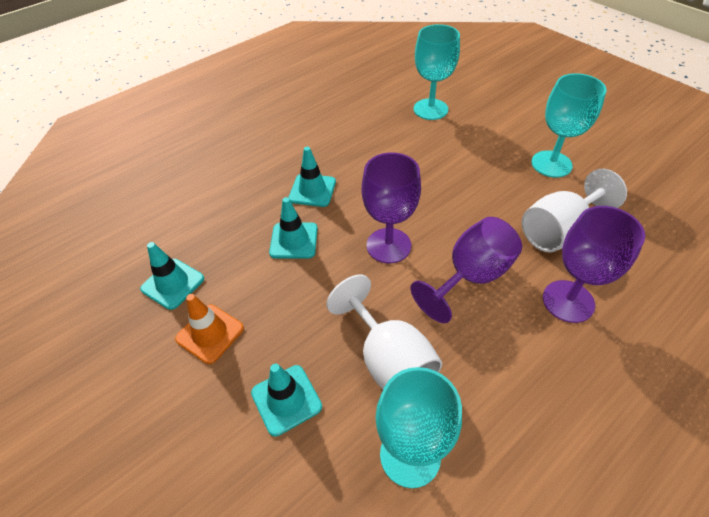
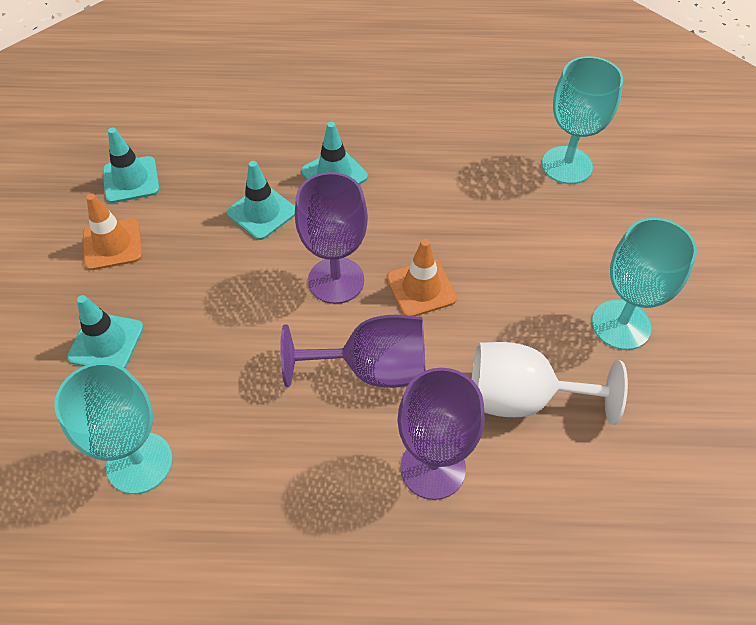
camera: 40 degrees right, 5 degrees up
(389, 360) = (212, 379): white goblet -> none
(439, 215) = (421, 288): none -> orange traffic cone

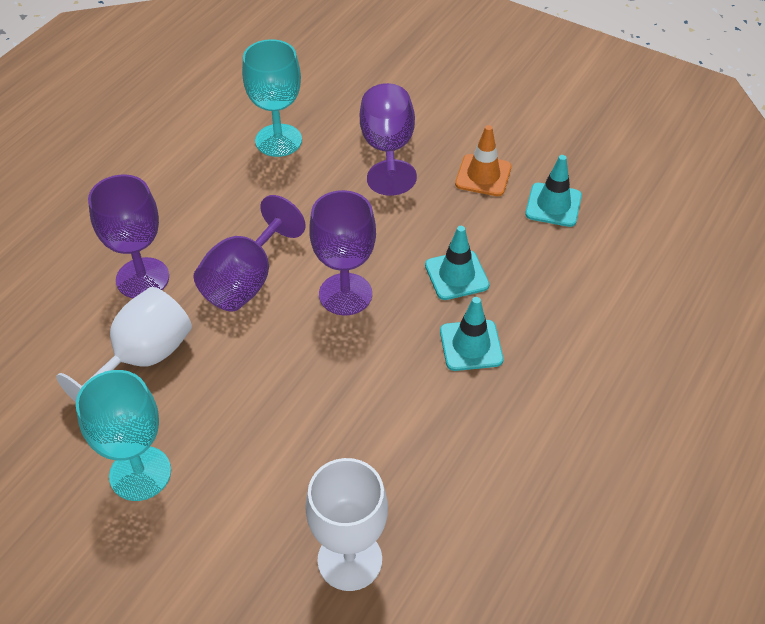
camera: 120 degrees right, 5 degrees down
(106, 342) = (387, 149): turquoise traffic cone -> purple goblet
(421, 288) = (293, 347): orange traffic cone -> none
(567, 165) = (350, 560): turquoise goblet -> white goblet

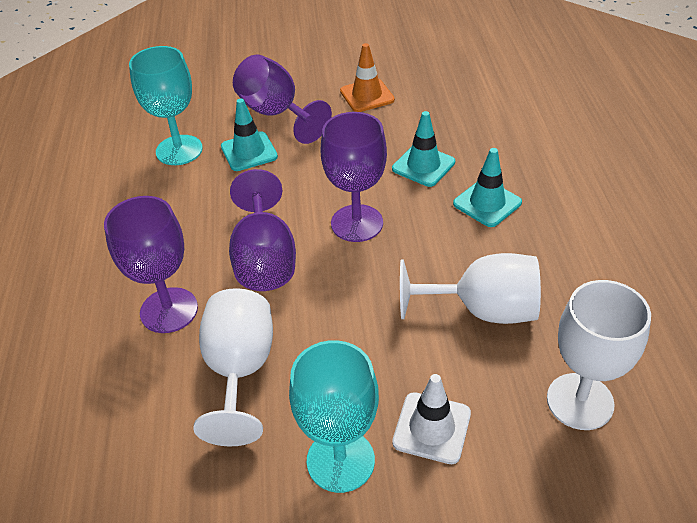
camera: 35 degrees left, 5 degrees down
(223, 497) = (432, 428): none -> white traffic cone
(360, 435) = (483, 310): none -> white goblet
(553, 205) = (436, 89): turquoise traffic cone -> turquoise traffic cone (249, 152)

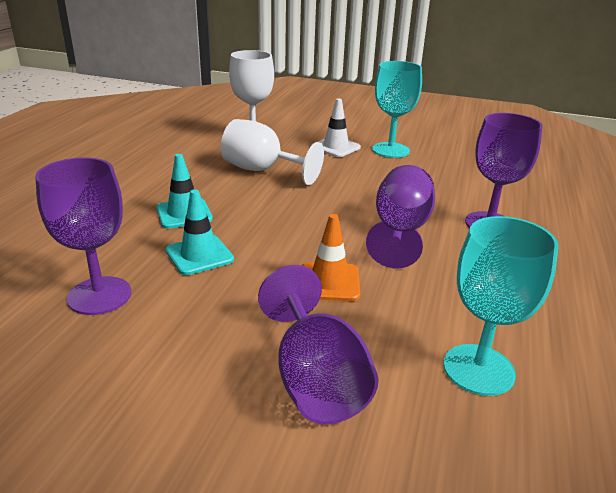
camera: 160 degrees left, 15 degrees down
(240, 370) = (438, 186): white goblet -> none
(249, 152) = (379, 333): turquoise traffic cone -> none
(357, 223) = (305, 232): purple goblet -> purple goblet (99, 295)
(367, 95) = (167, 361): orange traffic cone -> orange traffic cone (329, 282)

